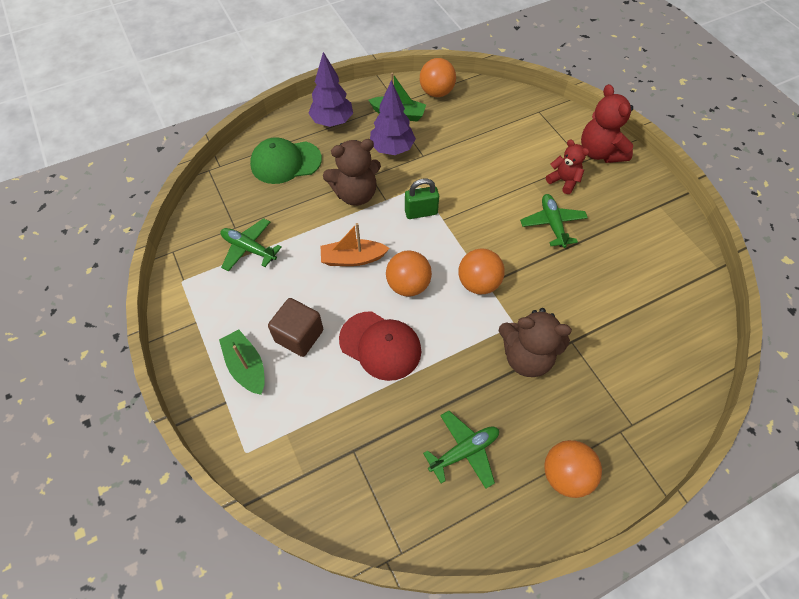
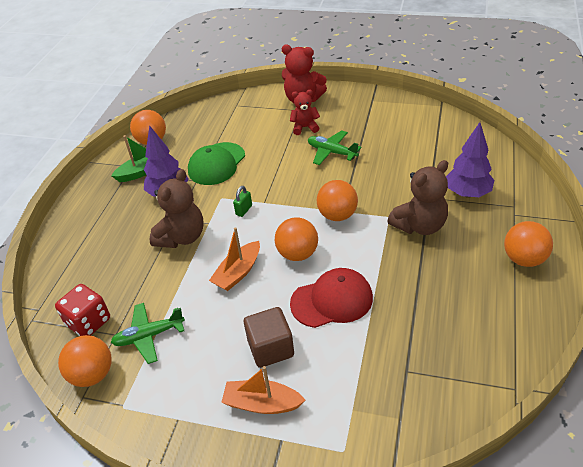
camera: 45 degrees left, 15 degrees down
(193, 242) = (92, 374): none -> orange ball
(232, 203) = (88, 322): none -> red dice
(246, 366) = (262, 403): green boat -> orange boat
(285, 162) = (95, 262): green cap -> green cap (216, 164)
(332, 122) = (96, 211): purple tree -> purple tree (467, 193)
(421, 212) = (244, 210): green padlock -> green padlock, size x0.66
(464, 451) = (463, 302): green plane -> none

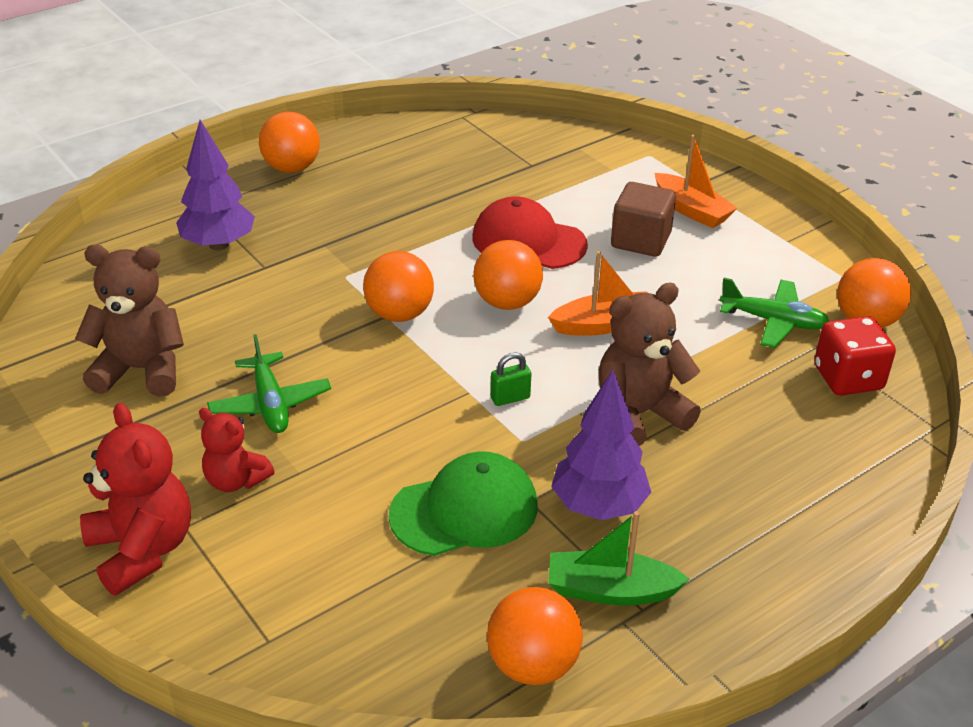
camera: 145 degrees left, 5 degrees down
(419, 225) = (329, 248): brown teddy bear -> brown teddy bear (141, 370)

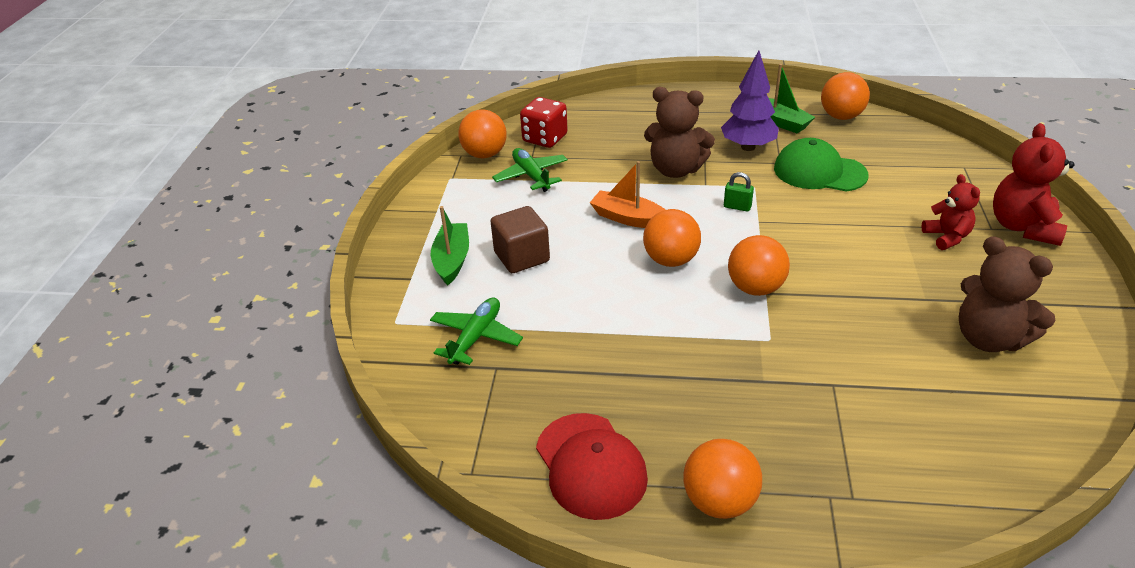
camera: 135 degrees left, 0 degrees up
(219, 245) = (862, 432): purple tree -> none
(270, 404) = (897, 270): green plane -> green plane (476, 337)
(528, 241) = (597, 296): red cap -> red cap (590, 465)
(691, 210) = (452, 260): orange boat -> green boat

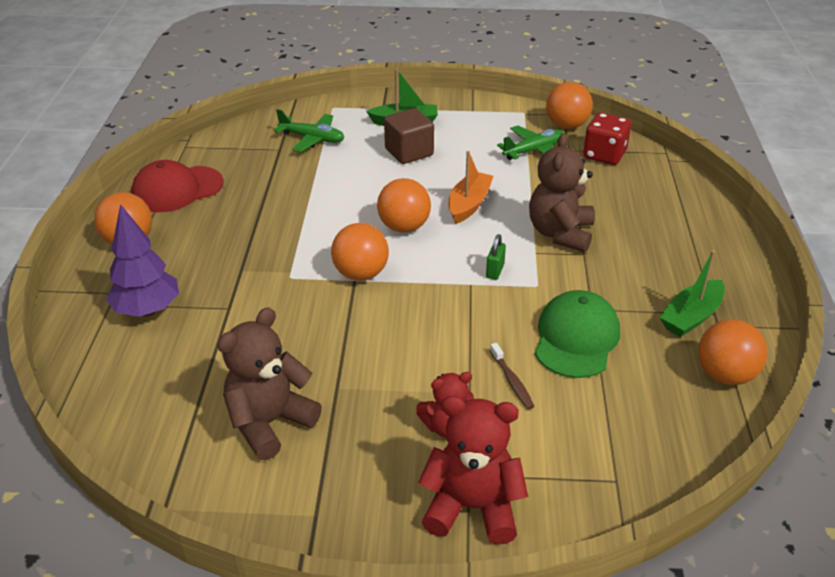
camera: 85 degrees right, 0 degrees up
(748, 147) = (621, 286): purple tree -> purple tree (148, 310)
(881, 204) = (512, 381): none -> brown toothbrush

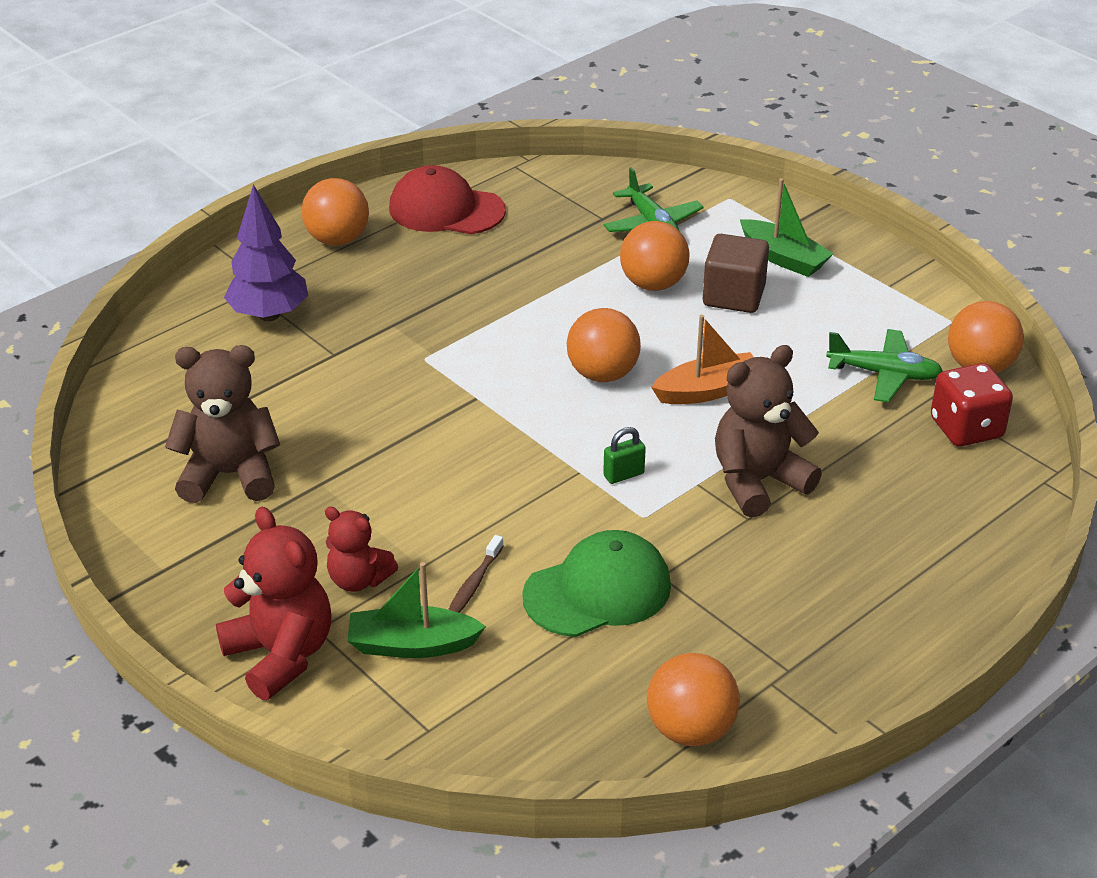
camera: 45 degrees right, 0 degrees up
(361, 274) = (491, 395): orange ball -> orange ball (653, 284)
(691, 317) = (755, 655): green boat -> green boat (412, 645)

